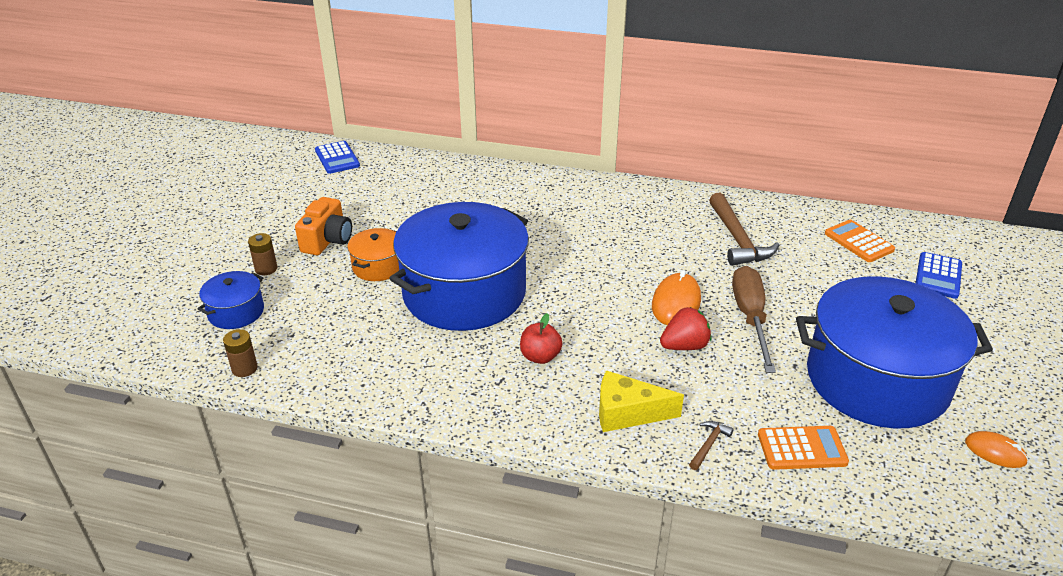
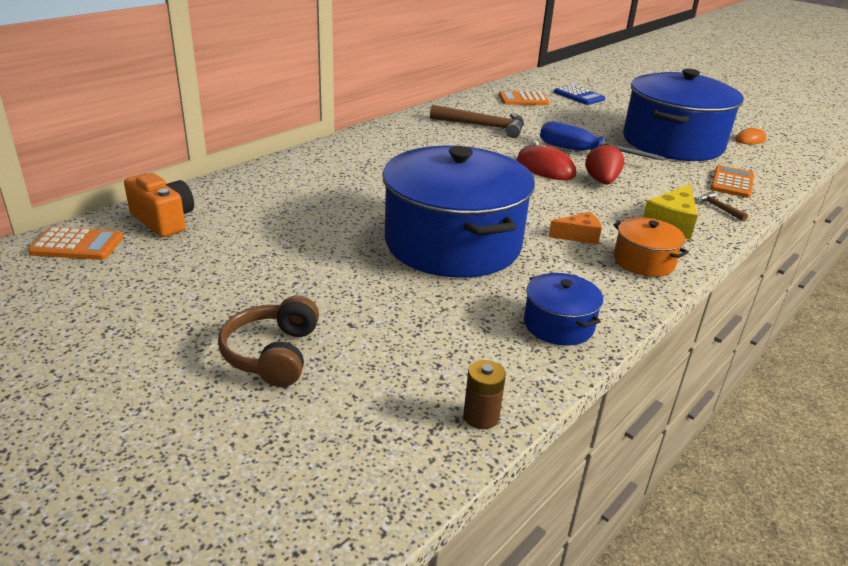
camera: 65 degrees left, 5 degrees down
(236, 312) = (349, 400): blue pot -> blue pot (558, 325)
(266, 269) = (272, 354): brown battery -> brown headphones
(327, 240) = (262, 295): orange camera -> orange camera (164, 220)
(337, 158) = (77, 245): blue calculator -> orange calculator
(378, 266) = (355, 276): orange pot -> orange pot (643, 261)
(540, 357) = (579, 236): red apple -> orange cheese
(676, 303) = (545, 168): orange mouse -> red mouse
(750, 318) = (583, 152): brown screwdriver -> blue screwdriver

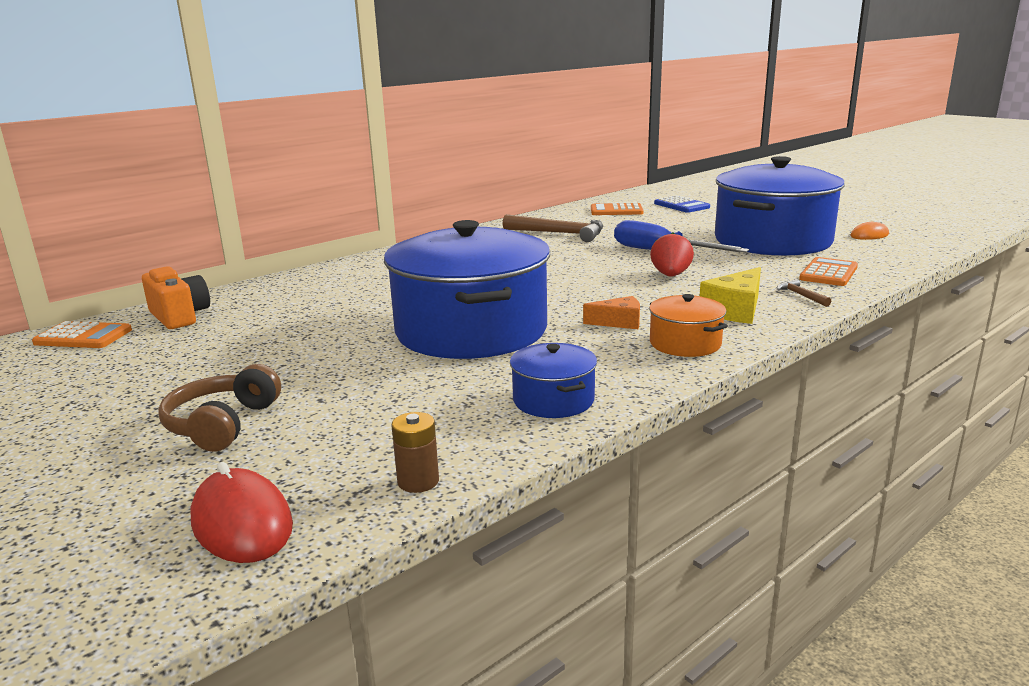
camera: 10 degrees right, 10 degrees down
(545, 168) = (611, 266): red mouse -> red mouse (242, 522)

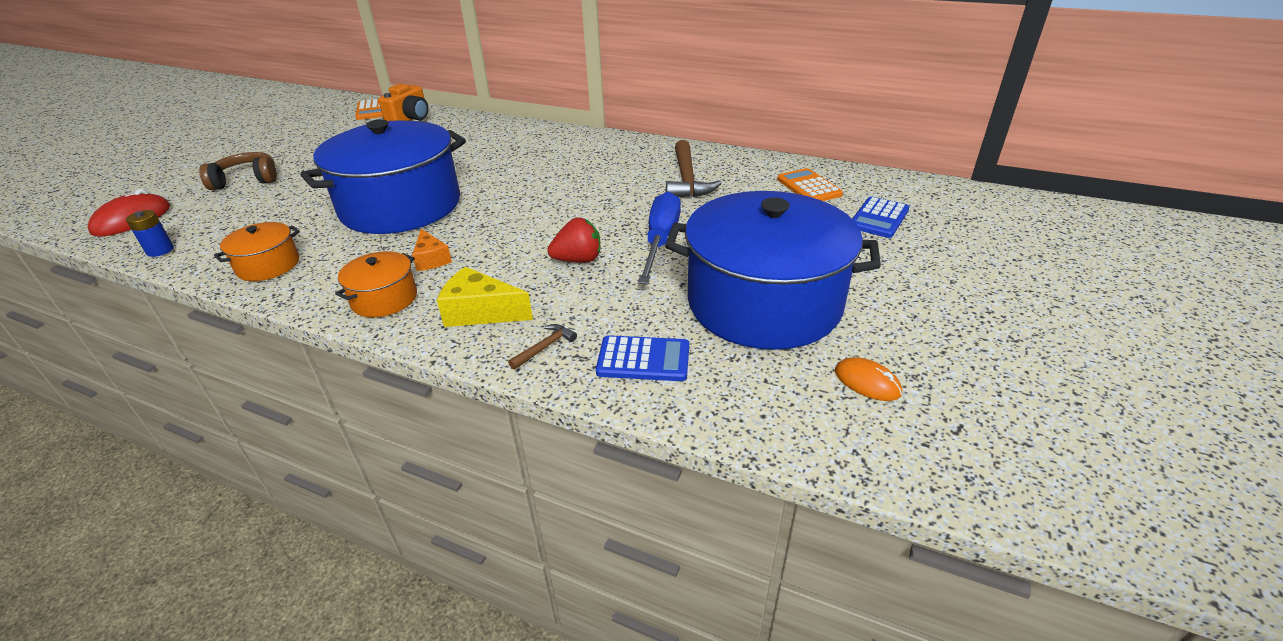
camera: 65 degrees right, 15 degrees up
(418, 481) = (160, 250): brown battery -> blue battery
(553, 400) = (268, 265): blue pot -> orange pot
(828, 273) = (643, 359): orange calculator -> blue calculator

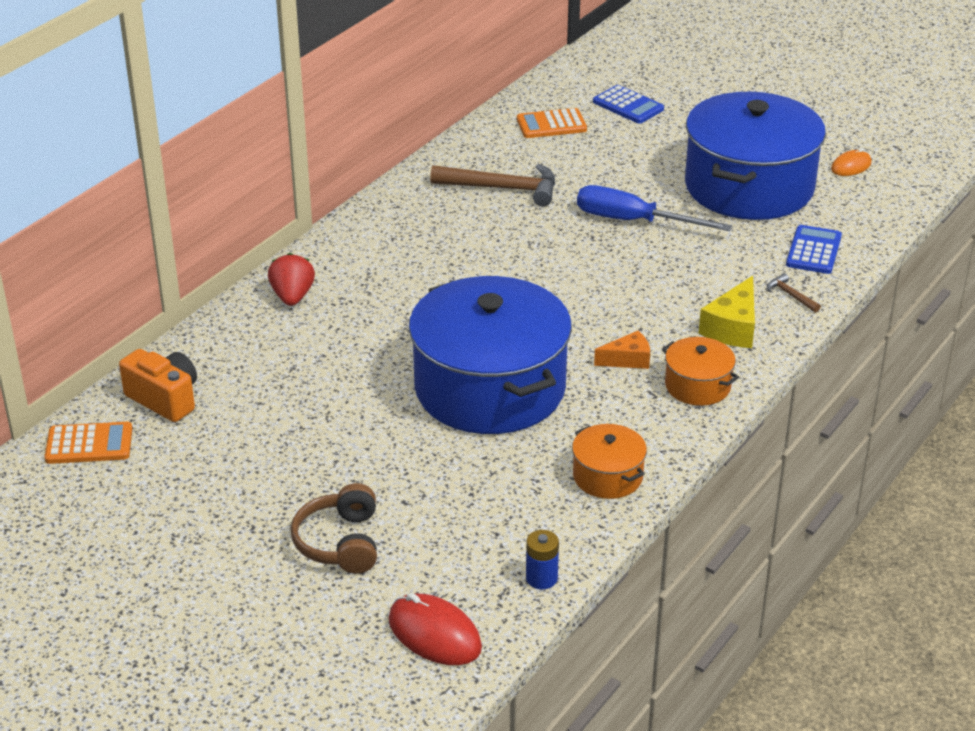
camera: 80 degrees left, 0 degrees up
(578, 260) = (655, 270): red strawberry -> red strawberry (292, 297)

